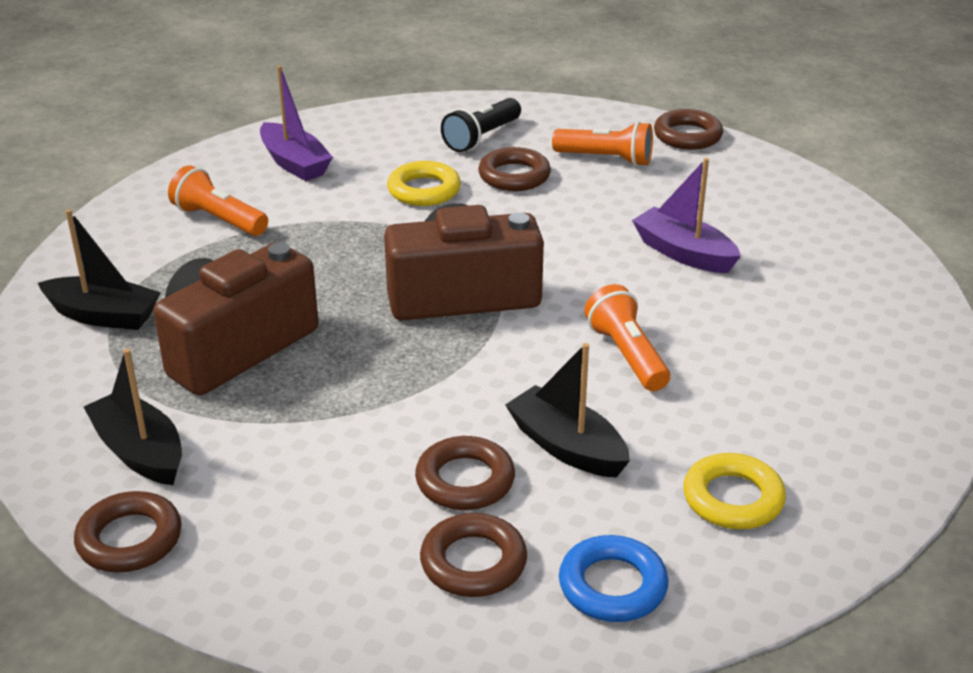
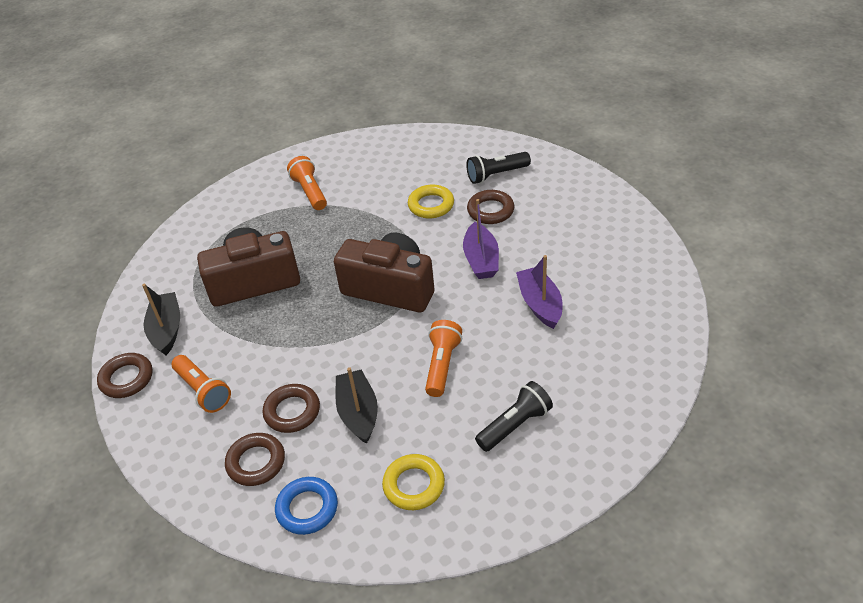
camera: 35 degrees right, 10 degrees up
(103, 316) = (211, 238): black boat -> none
(295, 163) = (378, 163): purple boat -> purple boat (481, 260)
(606, 159) = (557, 215): orange flashlight -> orange flashlight (203, 391)
(687, 136) = (626, 212): brown ring -> none
(790, 386) = (515, 425): none -> black flashlight

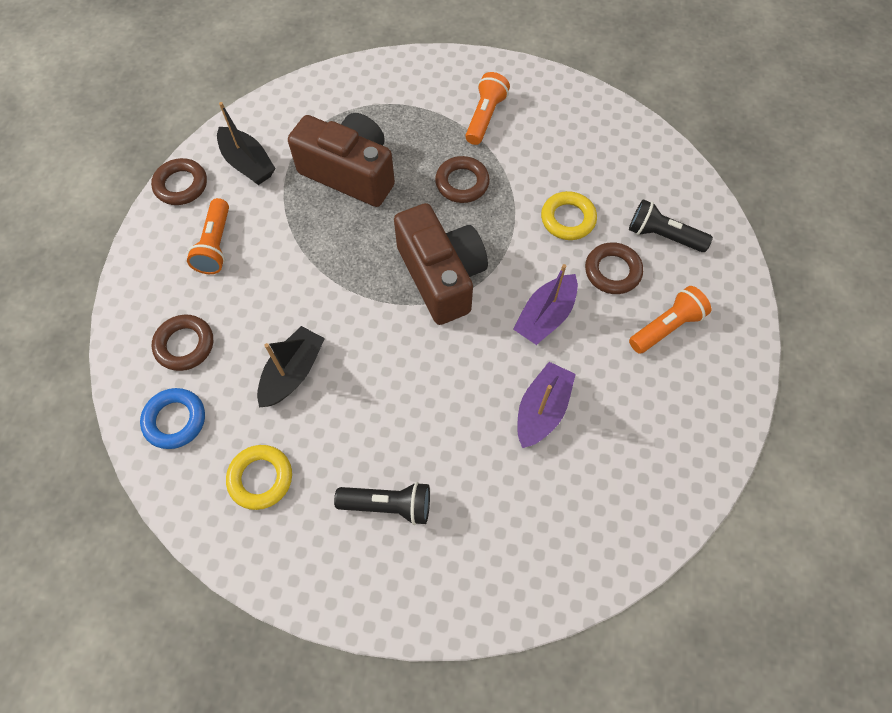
camera: 40 degrees right, 20 degrees up
(166, 329) = (248, 164): black boat -> black boat turned 105 degrees clockwise
(292, 411) = (252, 324): brown ring -> brown ring (462, 183)
(442, 365) = (398, 391): orange flashlight -> orange flashlight (666, 327)

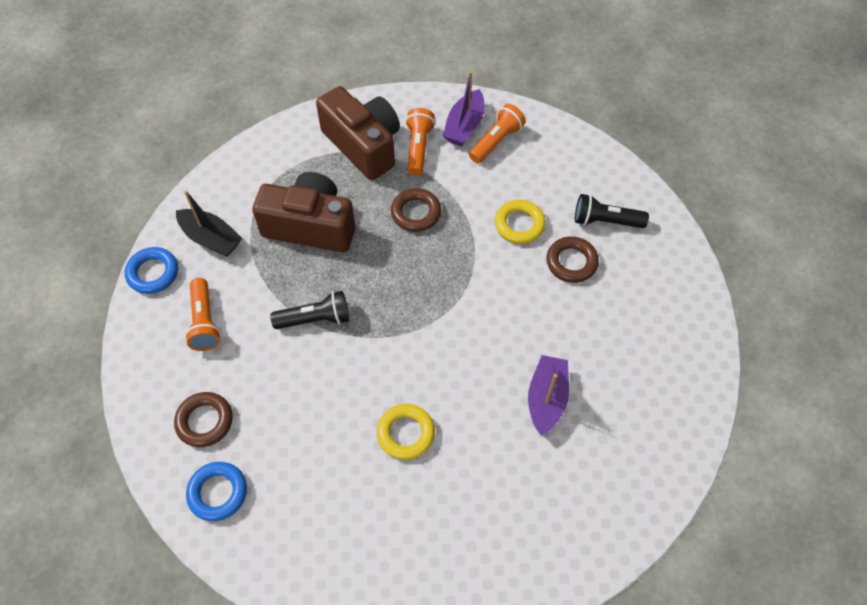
camera: 15 degrees left, 5 degrees down
(181, 185) = (153, 273): brown ring -> blue ring
(260, 478) = (315, 524): yellow ring -> yellow ring (406, 433)
(293, 372) = (314, 421): black boat -> none
(388, 505) = (438, 517): black flashlight -> black flashlight (315, 319)
(441, 276) = (423, 301): brown camera -> brown camera (363, 145)
(545, 316) = (525, 316): purple boat -> purple boat (464, 126)
(666, 327) = (631, 300): orange flashlight -> orange flashlight (496, 141)

